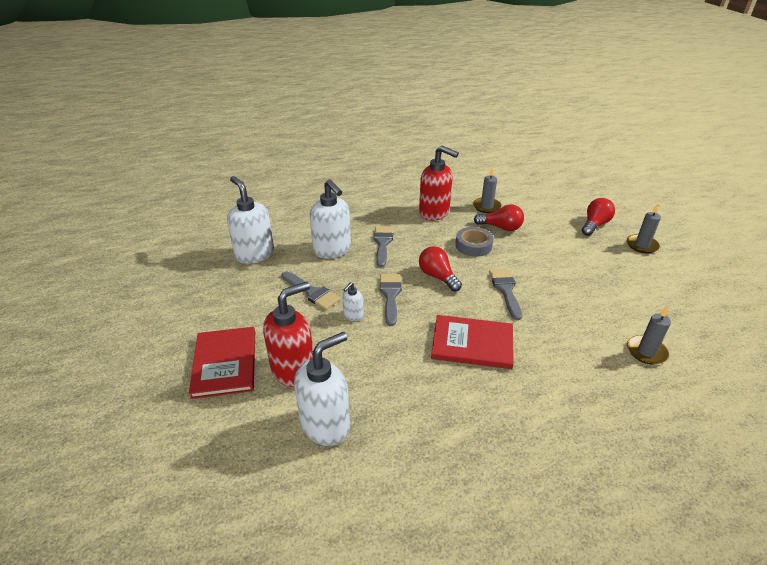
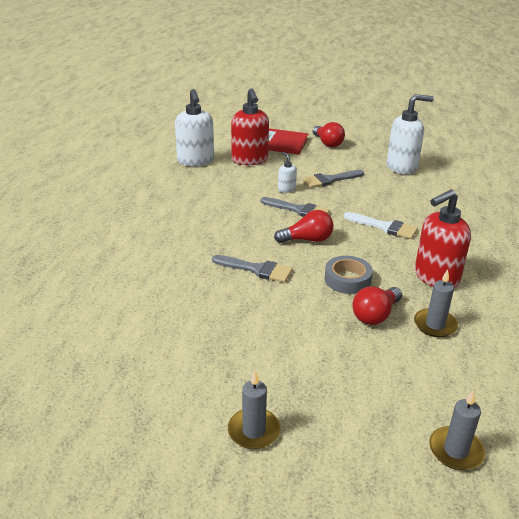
camera: 115 degrees right, 5 degrees down
(332, 250) = (388, 200): white soap dispenser -> none
(382, 243) = (385, 227): grey brush -> white brush
(472, 343) = (208, 227): red book -> none
(594, 225) = (335, 411): red light bulb -> red light bulb (328, 143)
(646, 351) = (105, 312): grey candle -> grey candle (455, 450)

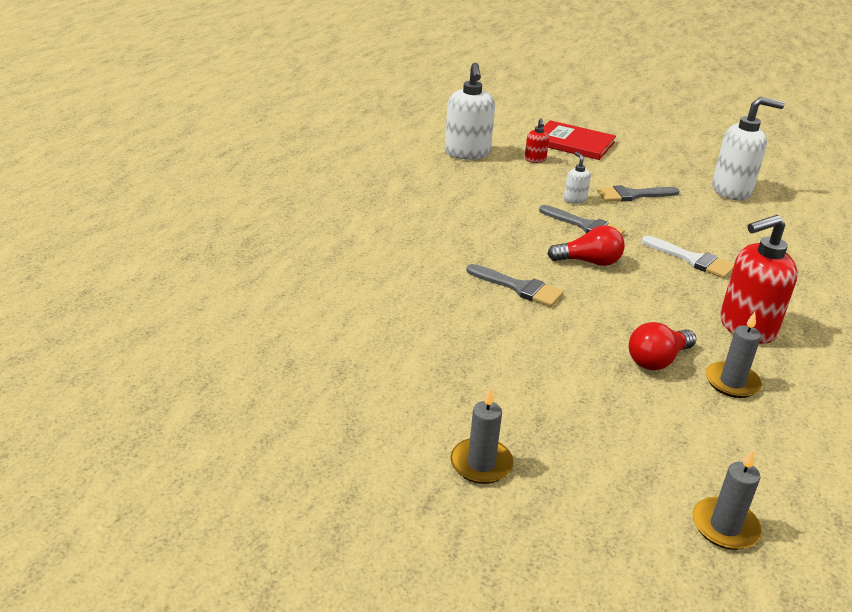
camera: 10 degrees right, 0 degrees up
(250, 160) = (535, 160): red soap dispenser -> red soap dispenser, size x0.47
(328, 143) = (639, 151): red light bulb -> none
(347, 279) = (630, 314): grey tape -> none

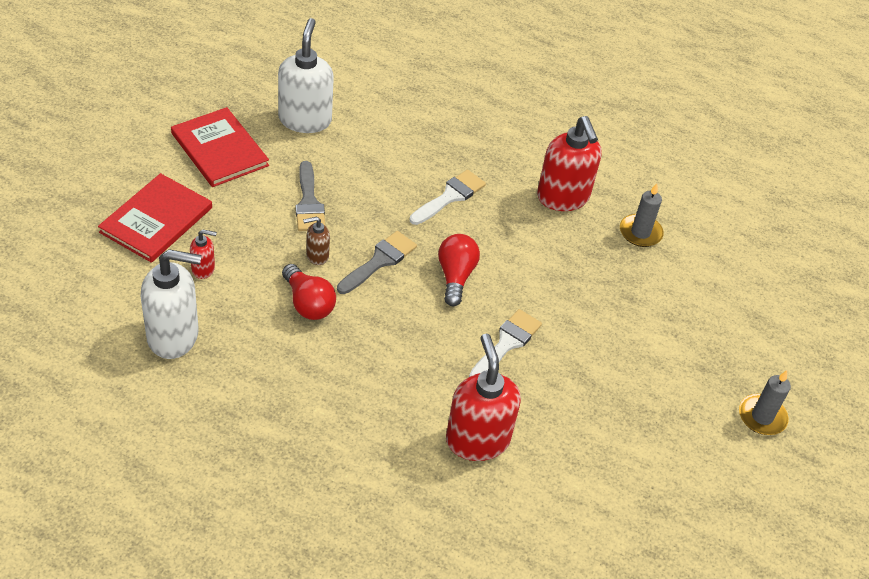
camera: 90 degrees left, 15 degrees up
(404, 271) = (477, 440): none -> red soap dispenser
(519, 288) = (506, 344): grey brush -> white brush
(574, 200) = (317, 256): white soap dispenser -> brown soap dispenser
(657, 360) = (616, 271): red light bulb -> red light bulb (308, 303)
(664, 160) = (220, 149): none -> red book
(725, 526) = (796, 289): grey candle -> none

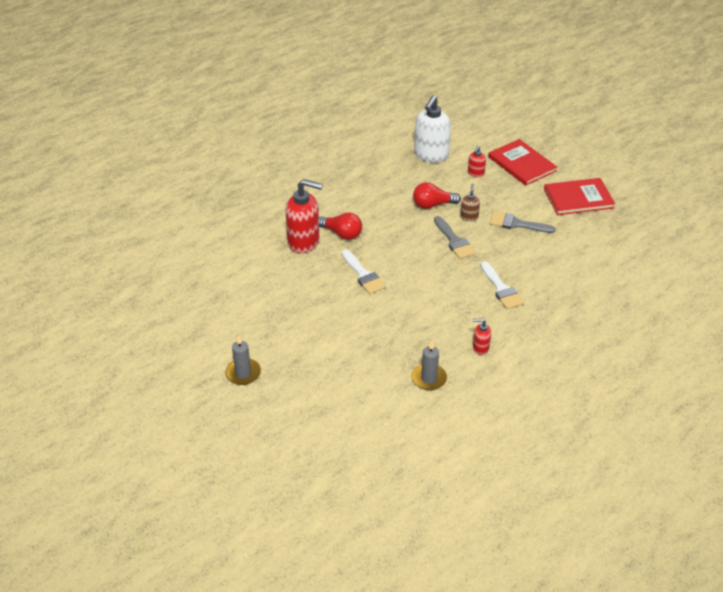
camera: 120 degrees right, 5 degrees down
(305, 120) = (600, 241): white soap dispenser -> none
(455, 276) = (427, 269): red light bulb -> red light bulb (342, 234)
(563, 197) = (480, 348): red soap dispenser -> red soap dispenser, size x0.47

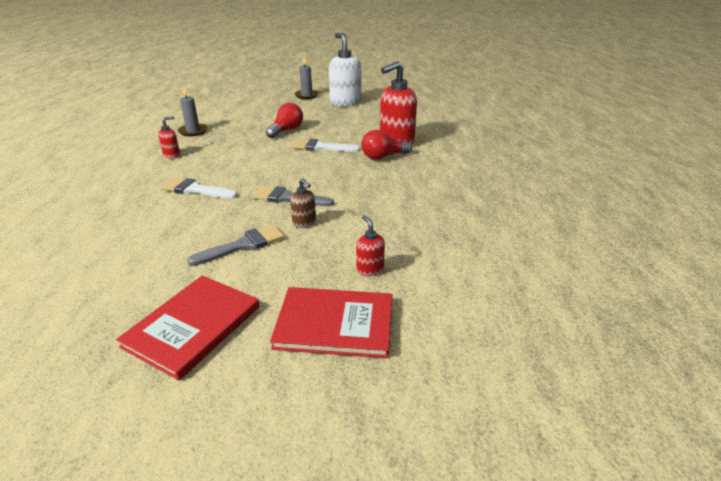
camera: 130 degrees right, 10 degrees down
(431, 155) = (451, 256): white soap dispenser -> white soap dispenser (345, 102)
(432, 205) = (356, 212): red light bulb -> red light bulb (286, 130)

